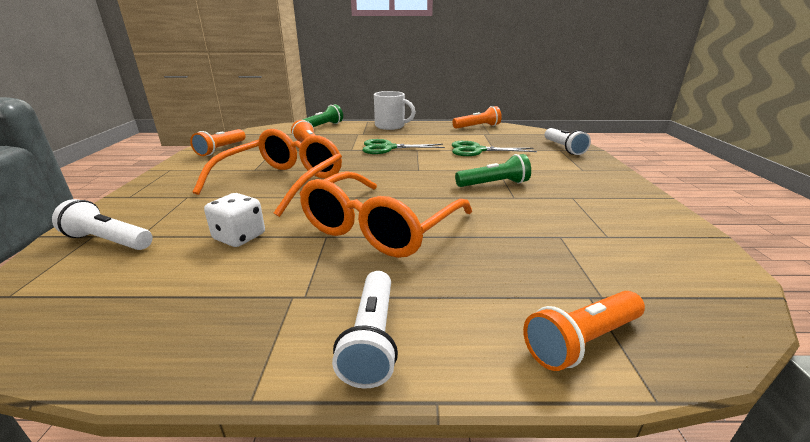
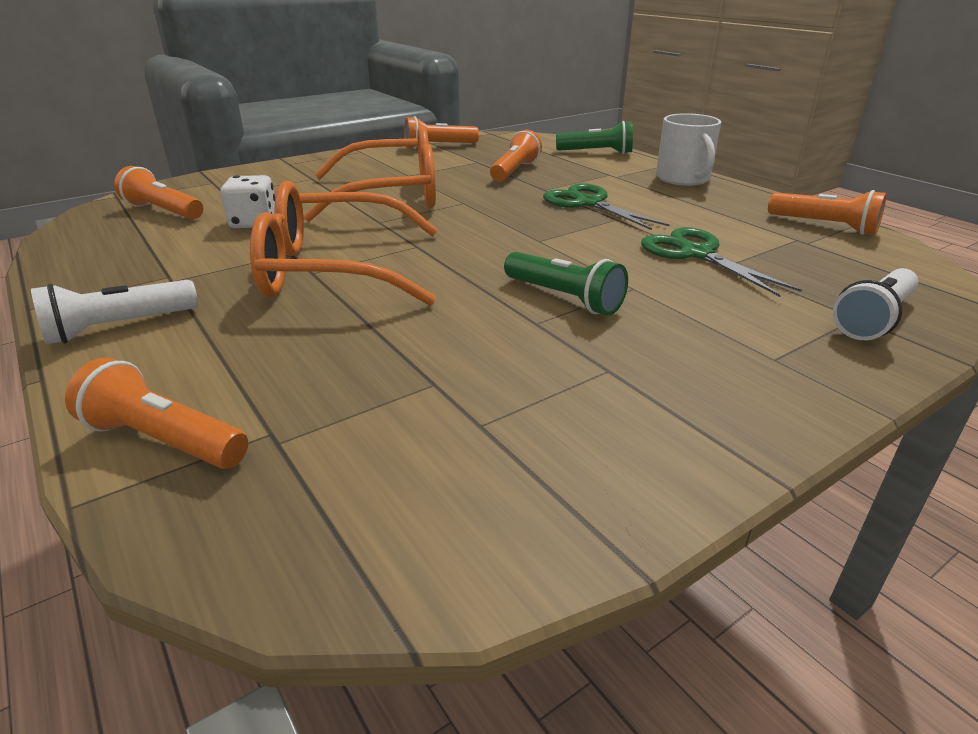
camera: 55 degrees right, 5 degrees up
(109, 241) = (208, 189): white flashlight -> none
(118, 273) = (163, 211): none -> orange flashlight

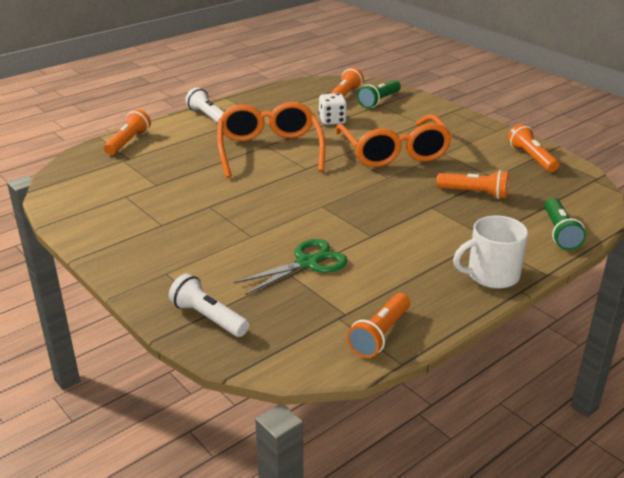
camera: 85 degrees right, 0 degrees up
(564, 298) = (237, 214): green flashlight -> green flashlight (379, 101)
(588, 203) = (402, 225): green scissors -> none

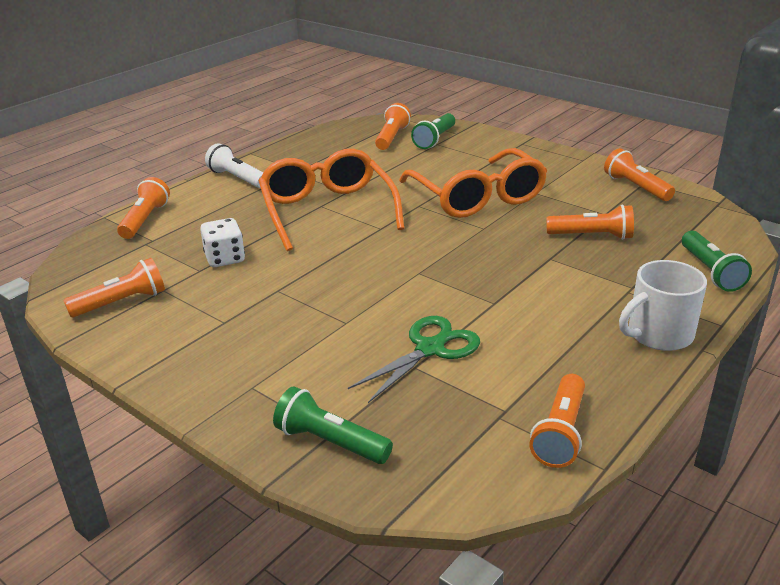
camera: 10 degrees left, 0 degrees up
(92, 201) = (121, 302): none -> orange flashlight
(208, 318) = (330, 442): white flashlight -> green flashlight
(332, 120) = (389, 167): white dice -> white dice (225, 258)

